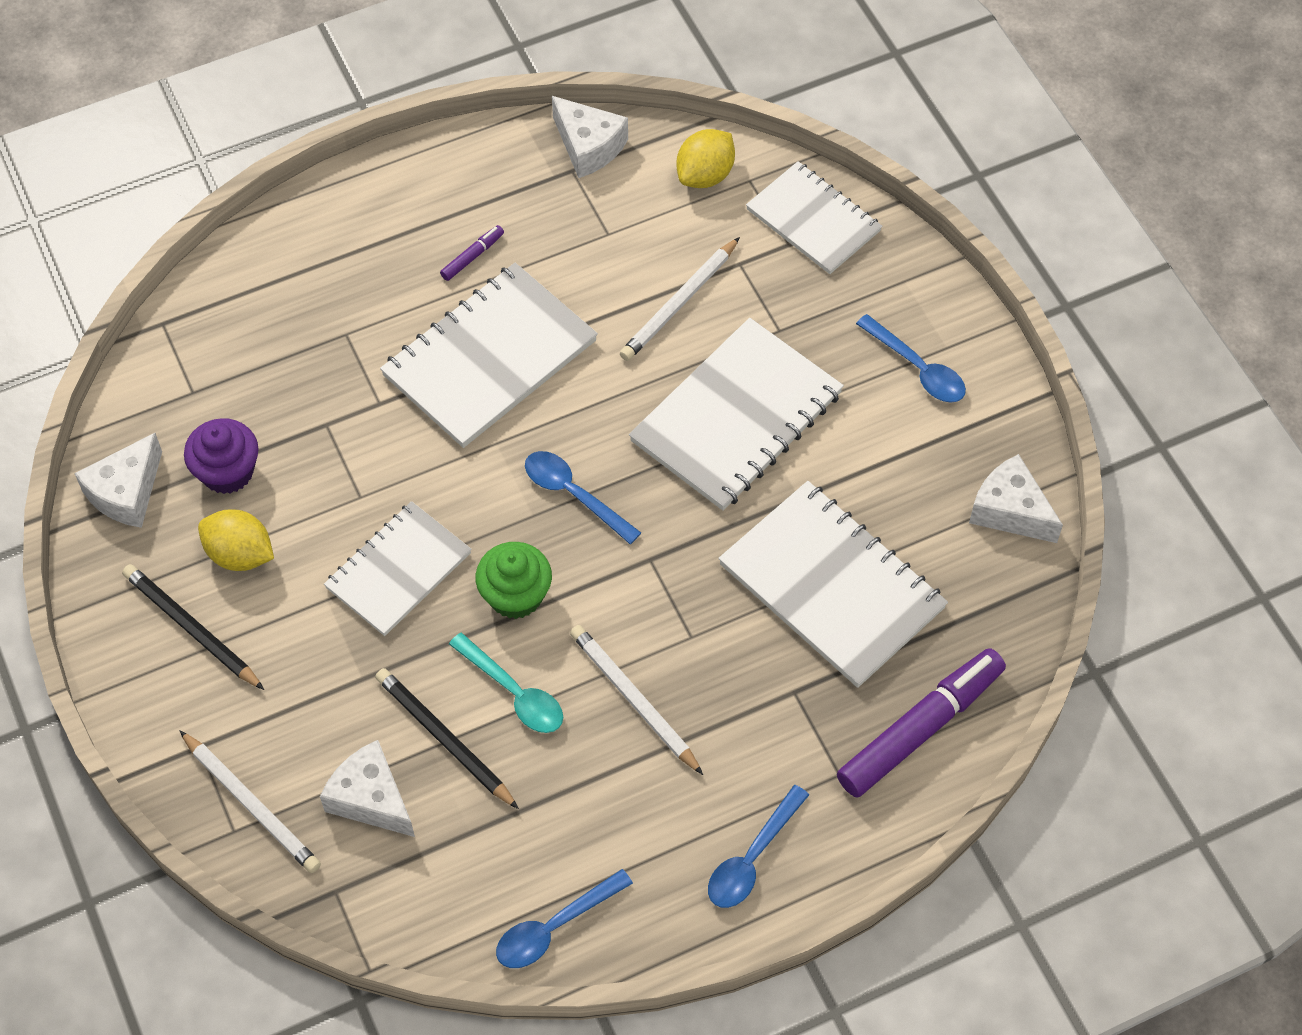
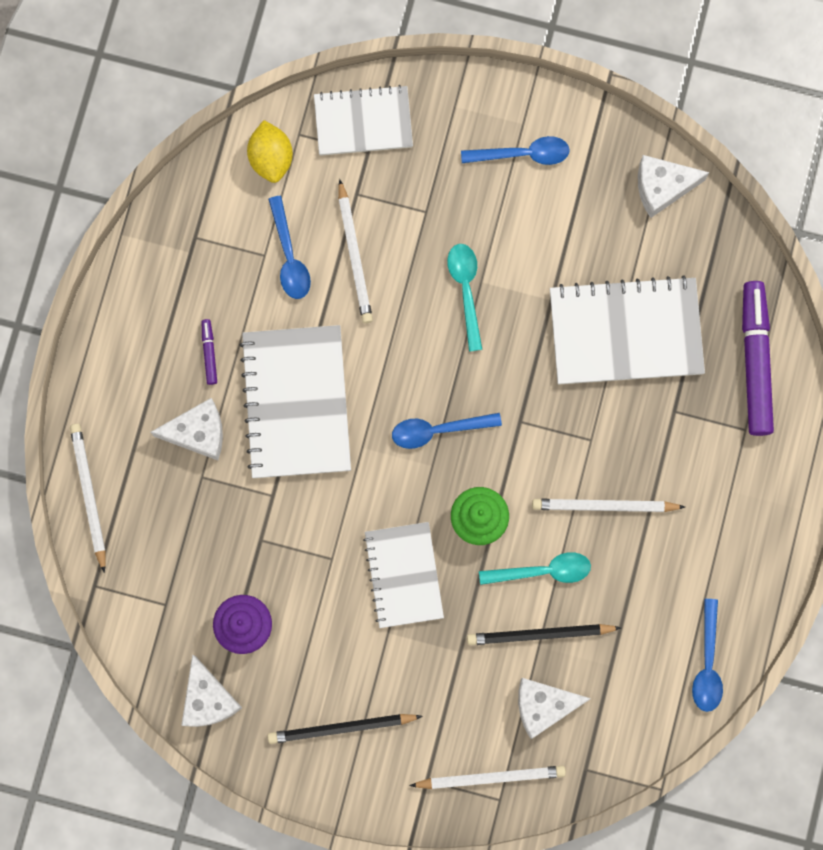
camera: 50 degrees left, 20 degrees up
(240, 554) = (312, 661): yellow lemon -> none
(248, 259) = (89, 495): none -> white pencil
(588, 146) = (185, 212): white cheese -> white cheese (198, 433)
(736, 417) = (466, 290): white notebook -> turquoise spoon
(751, 858) = (755, 521): blue spoon -> blue spoon (289, 257)

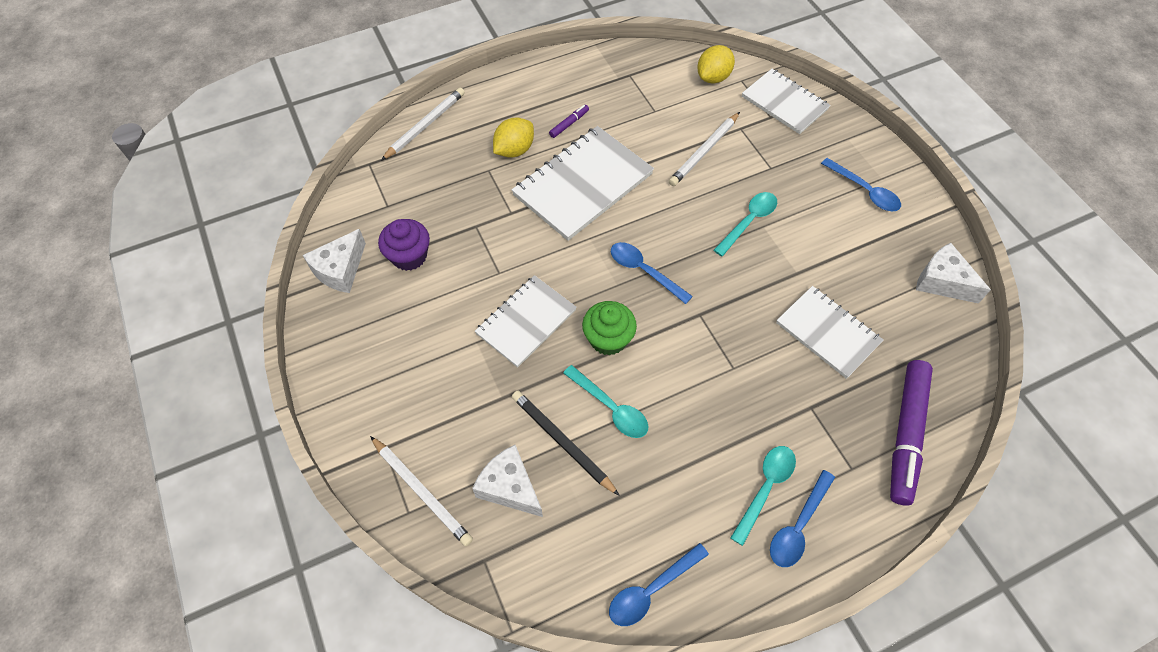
camera: 50 degrees right, 20 degrees down
(198, 433) = (514, 150): white cheese -> yellow lemon
(289, 257) = (667, 122): blue spoon -> blue spoon (798, 526)
(341, 728) = (382, 362): black pencil -> none
(604, 506) = (697, 413): white pencil -> none
(625, 332) = (827, 333): white notebook -> white notebook, size x0.65
(705, 510) = (765, 488): none -> turquoise spoon
(755, 361) = (905, 434): purple marker -> purple marker turned 150 degrees clockwise

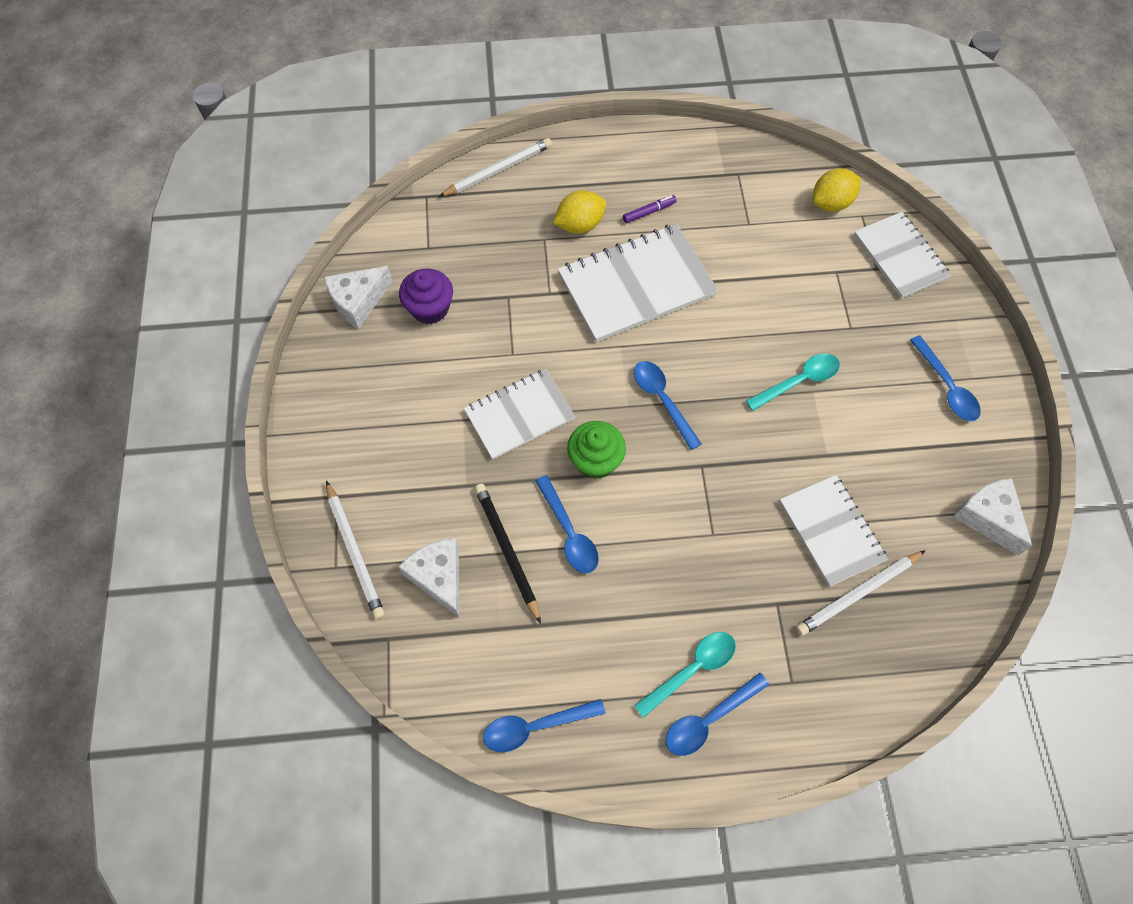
camera: 20 degrees right, 5 degrees up
(611, 408) = (569, 533): turquoise spoon -> blue spoon
(704, 151) = (784, 286): white pencil -> white pencil (858, 594)
(905, 434) = (866, 668): purple marker -> none

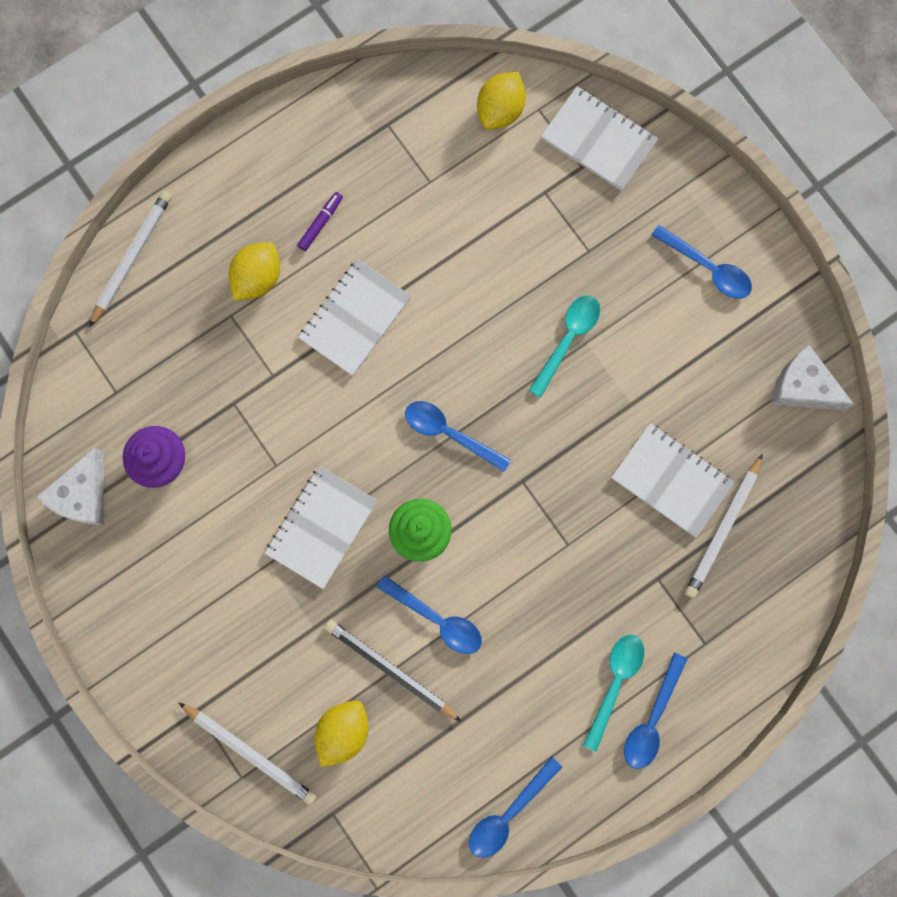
camera: 30 degrees left, 15 degrees up
(439, 577) = (343, 731): white cheese -> yellow lemon
(636, 285) = (355, 318): white notebook -> white notebook, size x0.65

